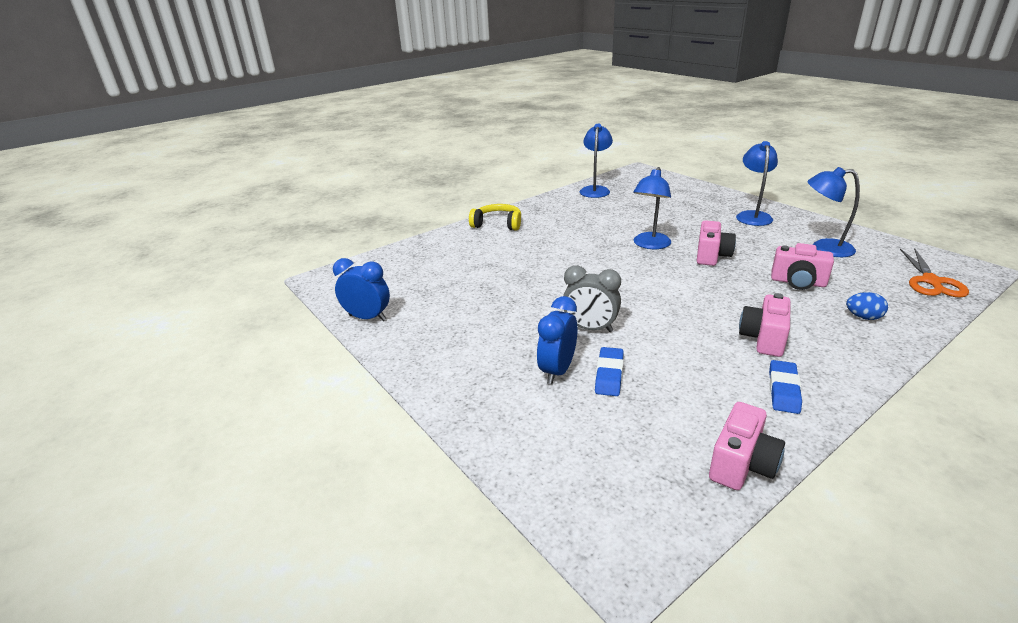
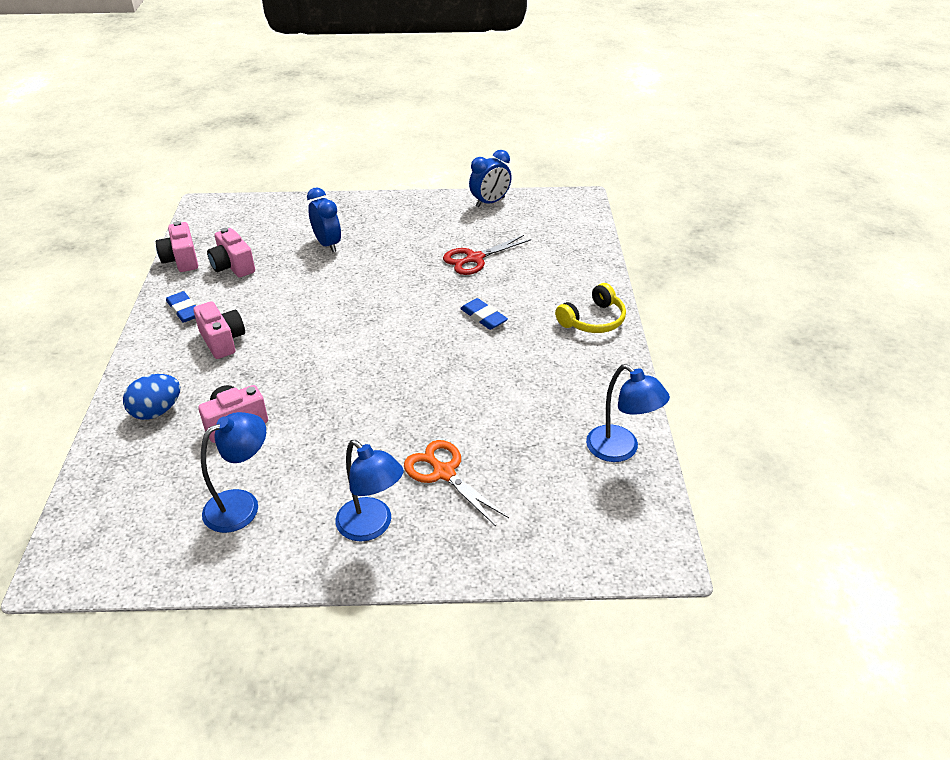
camera: 125 degrees right, 10 degrees up
(478, 285) = (475, 258): none -> red scissors
(590, 328) = (347, 277): grey clock -> none
(609, 375) = (296, 259): blue eraser -> blue eraser (483, 317)
(650, 245) = (417, 387): blue lamp -> none
(711, 256) = (344, 410): pink camera -> pink camera (233, 266)
(863, 317) = (157, 411): blue egg -> blue egg, size x1.50
(931, 281) = (105, 512): orange scissors -> orange scissors (444, 473)

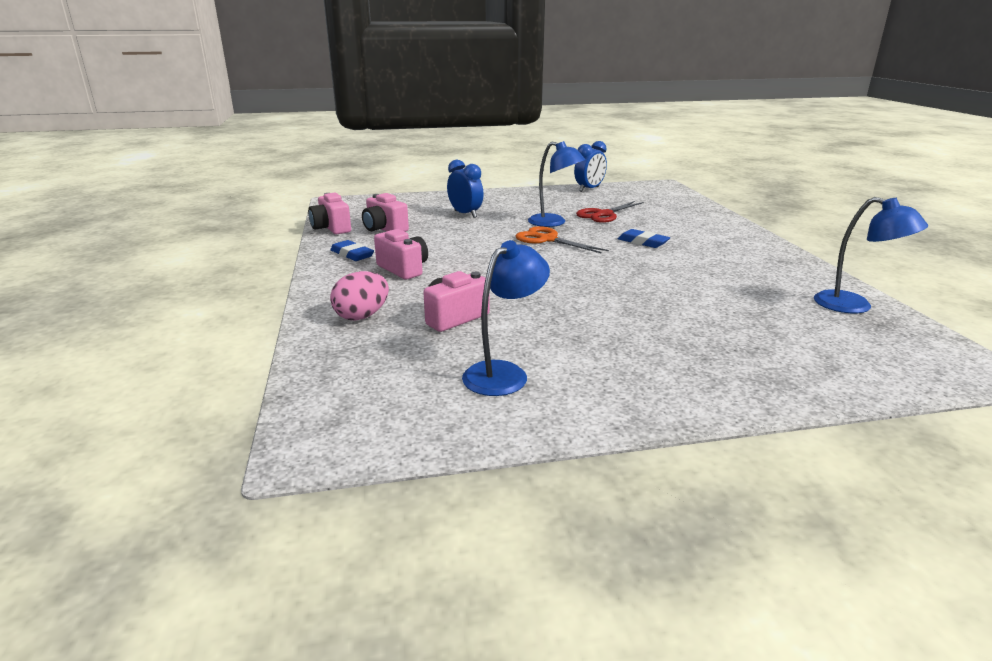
camera: 10 degrees left, 15 degrees down
(157, 411) = (362, 316): blue egg -> pink egg
(371, 527) = (663, 376): blue lamp -> blue lamp (554, 223)
(444, 473) = (702, 333): orange scissors -> orange scissors (547, 239)
(593, 320) = (741, 238): yellow headphones -> none

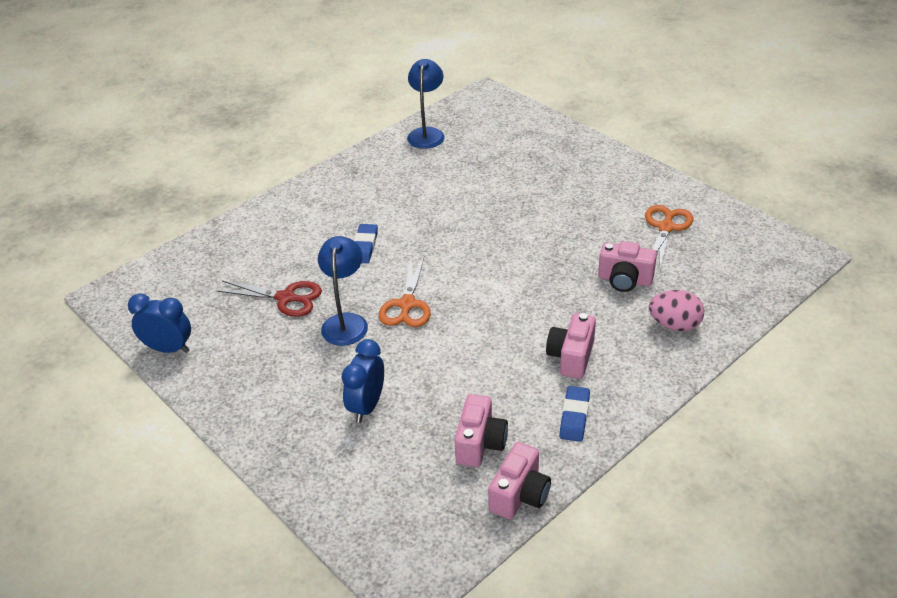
camera: 120 degrees left, 15 degrees up
(504, 373) = (666, 228): blue lamp -> orange scissors

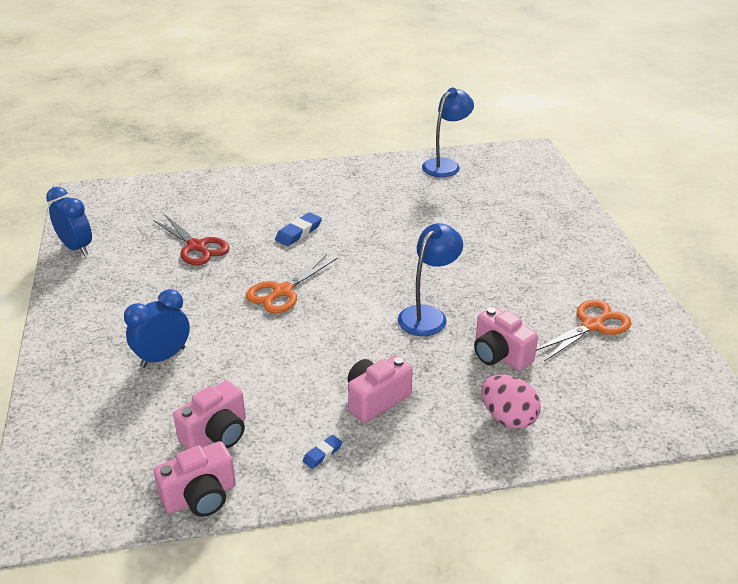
camera: 30 degrees right, 5 degrees down
(346, 322) = (220, 284): blue lamp -> blue lamp (428, 315)
(574, 416) = (322, 454): blue eraser -> blue eraser, size x0.60

